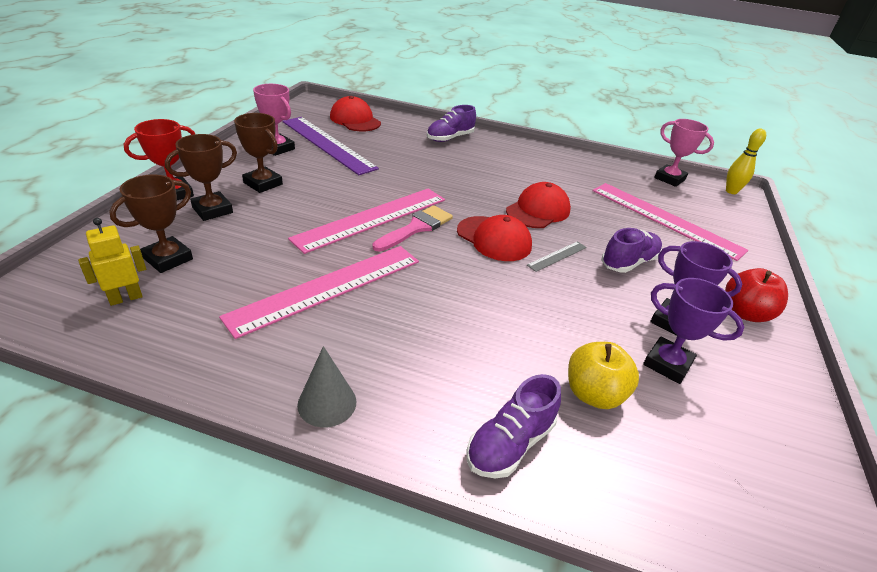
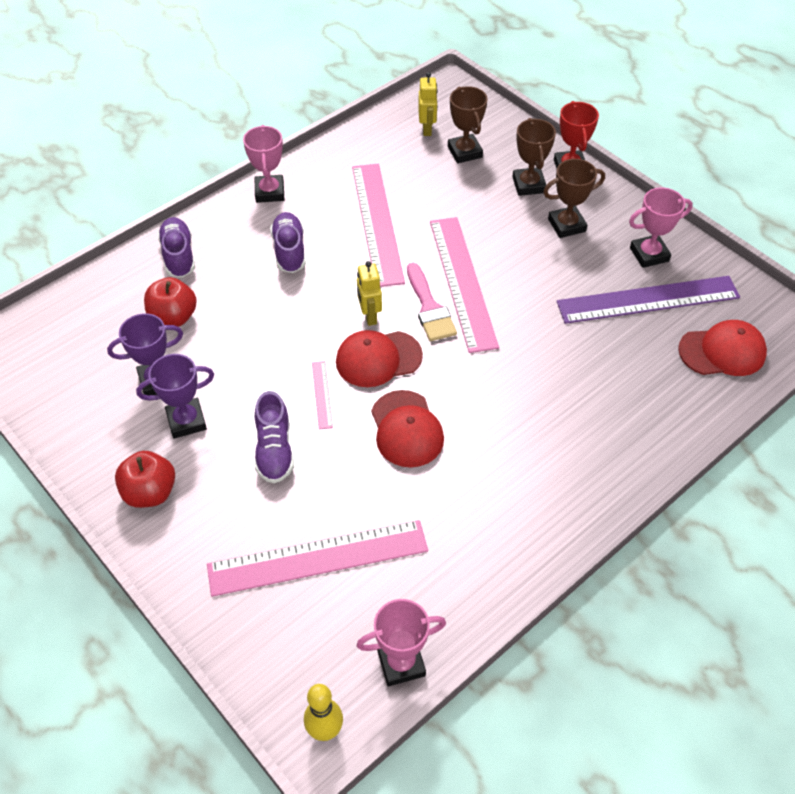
camera: 125 degrees right, 15 degrees up
(327, 403) = (270, 192): grey cone -> pink trophy
(450, 138) = (632, 436): purple shoe -> purple shoe (289, 251)
(455, 256) = (369, 316): none -> yellow robot
(557, 256) = (322, 394): grey ruler -> pink ruler
(593, 394) = (173, 317): yellow apple -> red apple

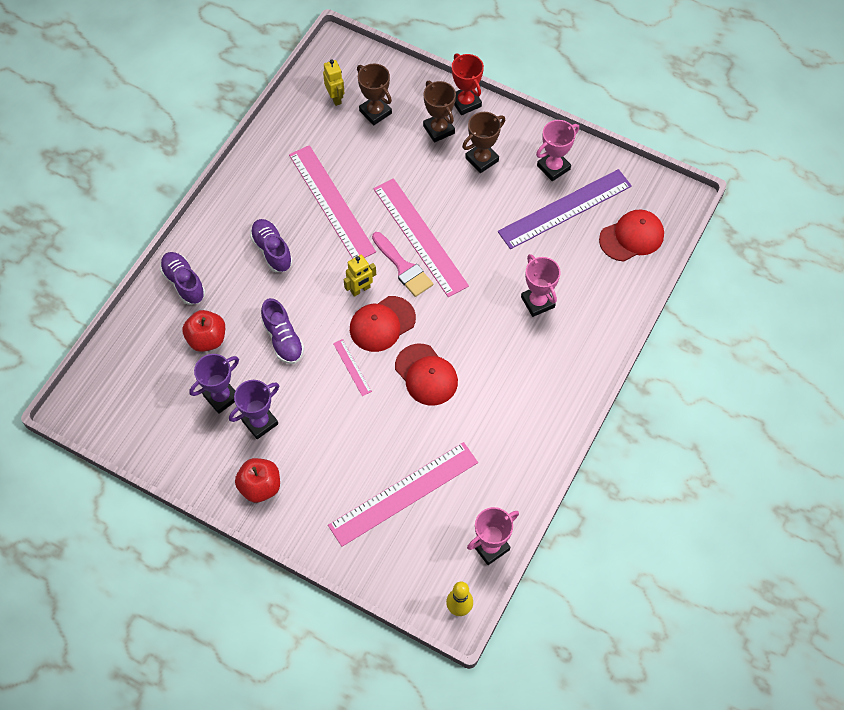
camera: 20 degrees left, 10 degrees up
(270, 192) = (230, 200): pink trophy -> pink trophy (537, 302)
(274, 450) = (336, 423): purple shoe -> purple shoe (283, 339)
(369, 316) = (360, 289): yellow robot -> yellow robot turned 90 degrees counterclockwise

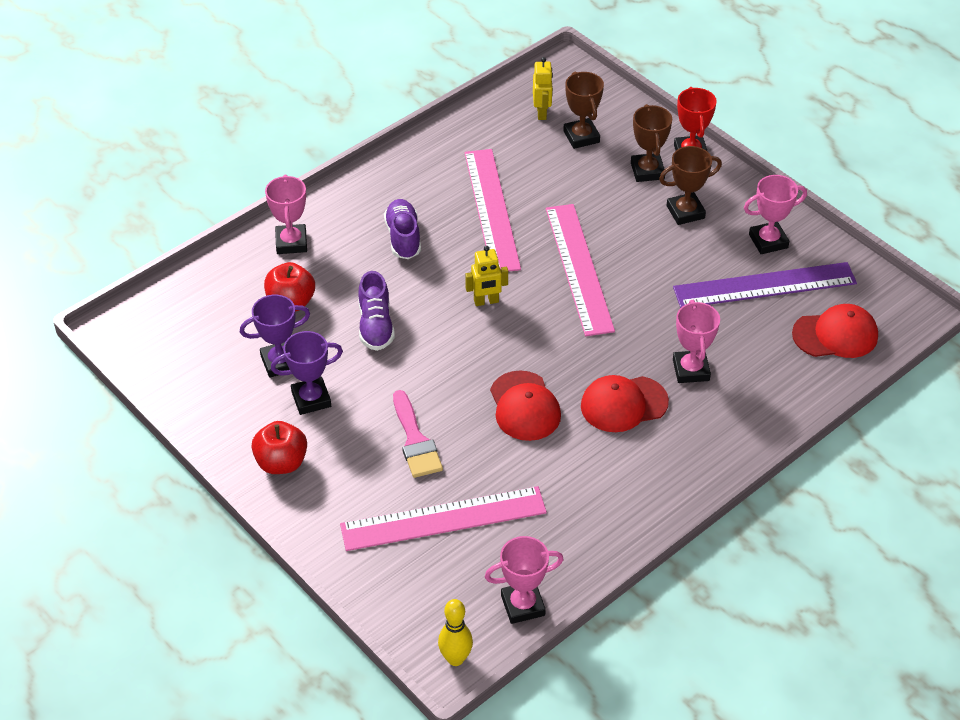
camera: 20 degrees right, 15 degrees down
(184, 283) = (291, 242): purple shoe -> pink trophy
(352, 367) = (441, 375): pink ruler -> none
(382, 324) = (496, 342): red cap -> red cap (623, 404)
(403, 267) = (546, 293): pink brush -> pink brush (415, 440)

